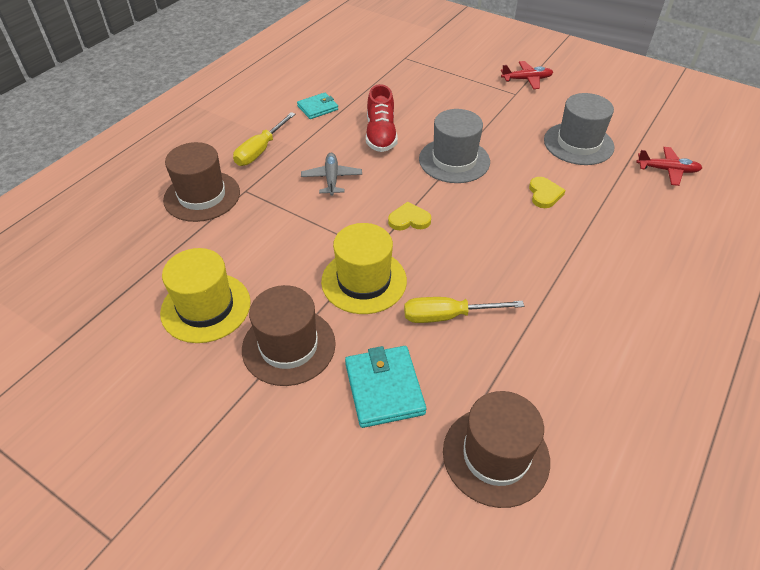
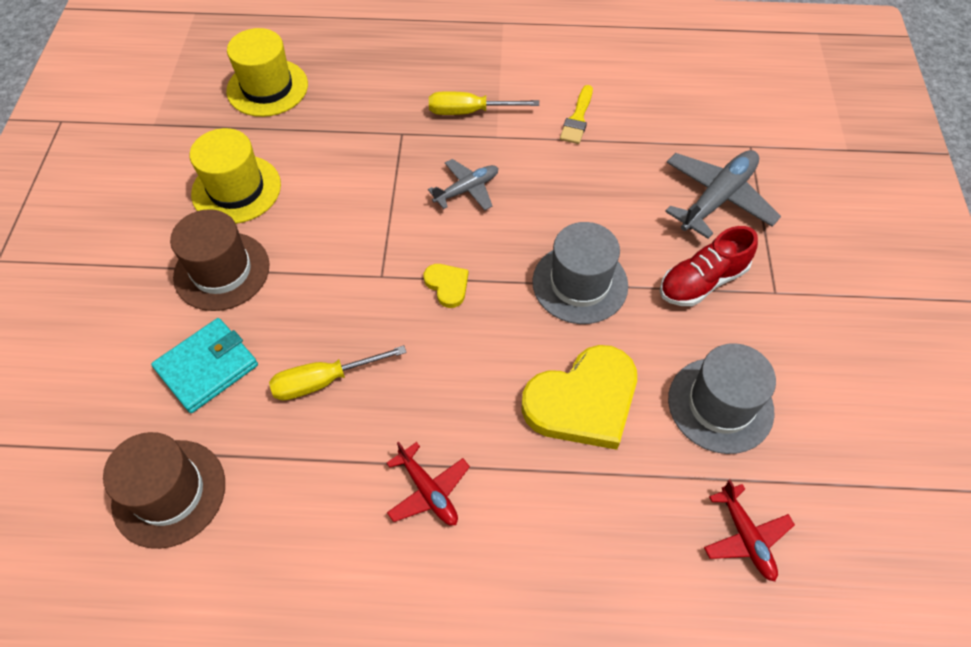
camera: 60 degrees right, 10 degrees up
(202, 196) = (372, 107): brown hat -> none
(317, 108) = (577, 118): turquoise wallet -> yellow brush
(364, 281) = (333, 288): yellow hat -> yellow hat (267, 88)
(381, 135) = (573, 195): red shoe -> red shoe (702, 281)
(433, 84) = (718, 198): none -> grey plane
(447, 316) = (324, 381): yellow screwdriver -> yellow screwdriver turned 75 degrees counterclockwise
(527, 79) = (821, 293): red plane -> red plane (428, 491)
(544, 194) = (583, 401): yellow heart -> yellow heart, size x2.16

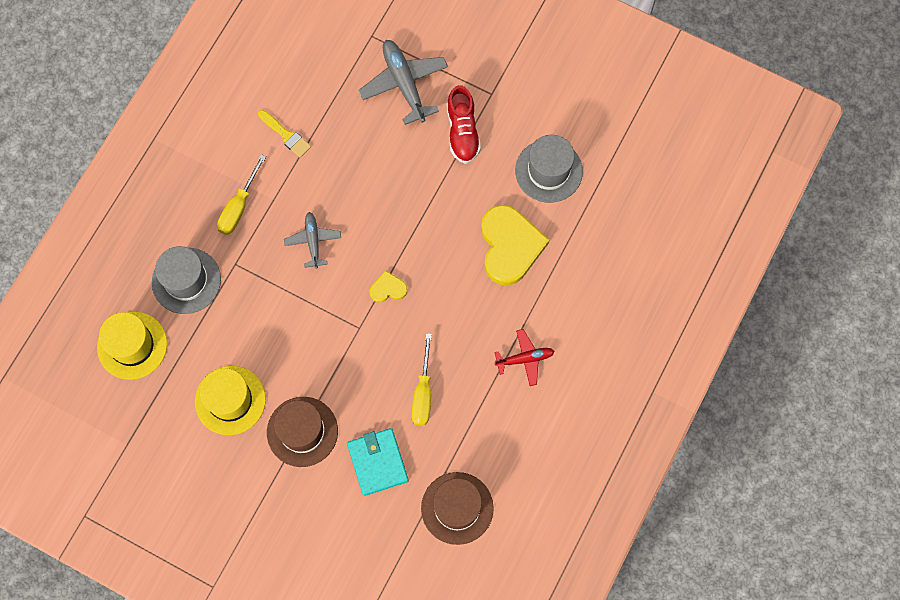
camera: 65 degrees left, 15 degrees up
(580, 283) = (427, 206): grey hat -> grey hat (186, 280)
(745, 537) = (628, 204): red plane -> none

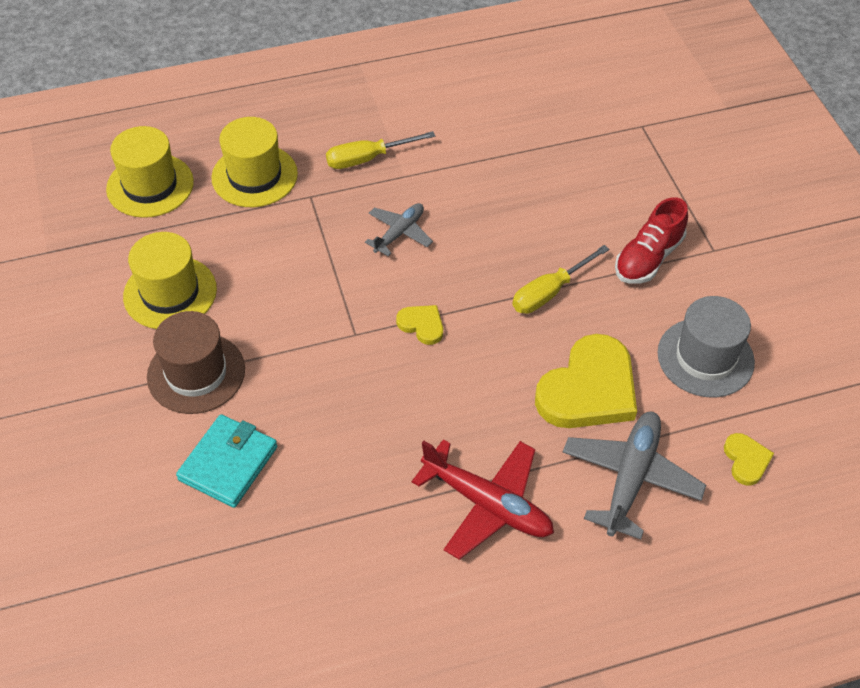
camera: 45 degrees right, 20 degrees down
(186, 280) = (254, 176): grey hat -> yellow hat
(286, 135) = (474, 139): yellow brush -> none
(404, 83) = (632, 181): grey plane -> grey plane (631, 478)
(423, 392) = (347, 442): yellow screwdriver -> yellow screwdriver (549, 292)
(457, 508) = (250, 581): brown hat -> none
(525, 359) = (487, 504): red plane -> red plane, size x1.66
(620, 215) = (746, 460): none -> yellow heart

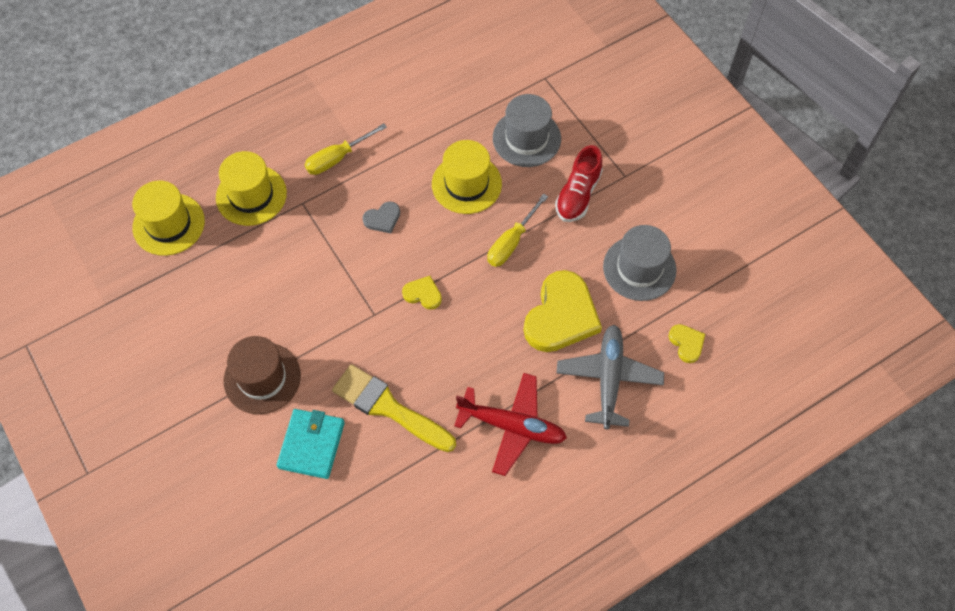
camera: 15 degrees left, 10 degrees up
(170, 293) = (218, 315): yellow hat -> yellow hat (466, 184)
(337, 444) = (388, 408): none -> yellow brush
(399, 233) = (382, 219): grey plane -> grey heart
(601, 184) = (526, 138): none -> grey hat

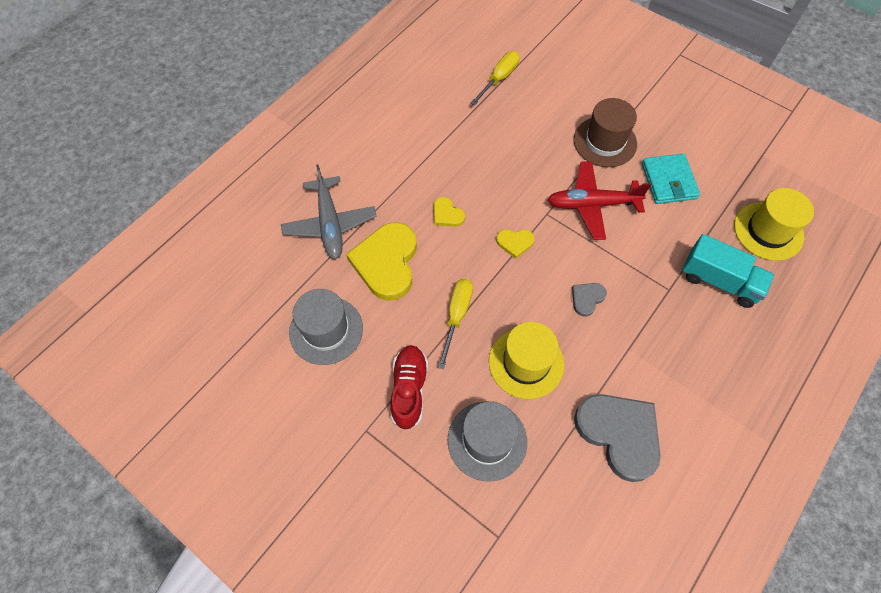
camera: 160 degrees right, 0 degrees up
(251, 195) = (719, 281): yellow hat -> turquoise truck
(311, 445) = (541, 112): turquoise wallet -> turquoise wallet (668, 181)
(337, 158) = (666, 347): yellow screwdriver -> yellow screwdriver (499, 79)
(388, 408) = (498, 151): yellow brush -> none
(418, 110) = (619, 434): none -> grey heart
(512, 426) = (397, 166): red plane -> red plane (592, 204)
(686, 343) = (267, 274): yellow heart -> yellow heart (447, 214)

